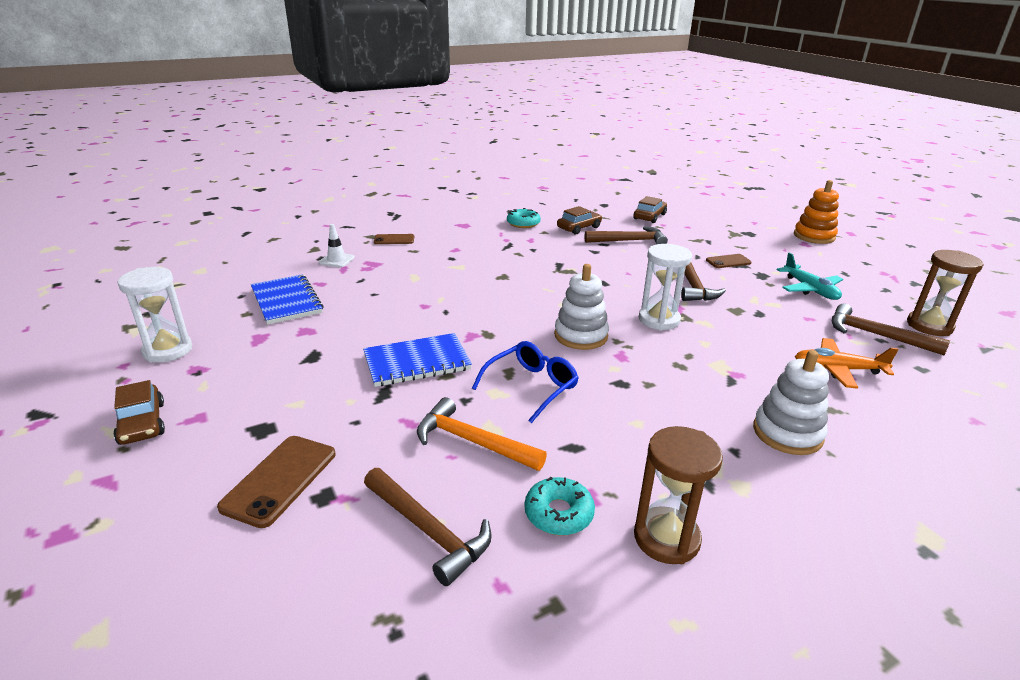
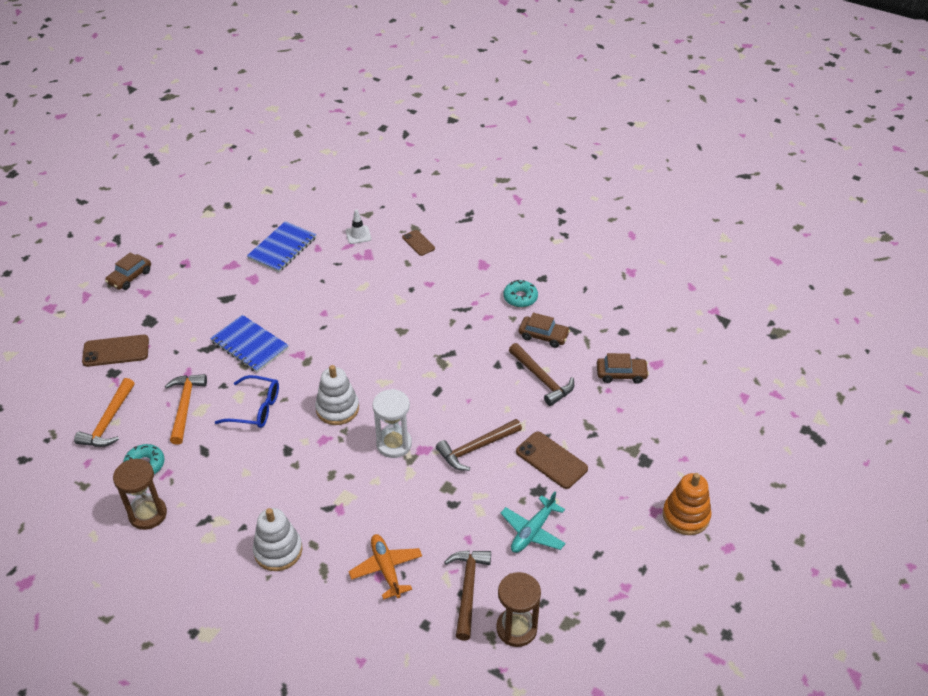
camera: 60 degrees right, 15 degrees up
(168, 350) = (195, 240): white hourglass -> none
(428, 530) = (109, 421): brown hammer -> orange hammer
(728, 261) = (551, 460): brown phone -> brown phone, size x1.61

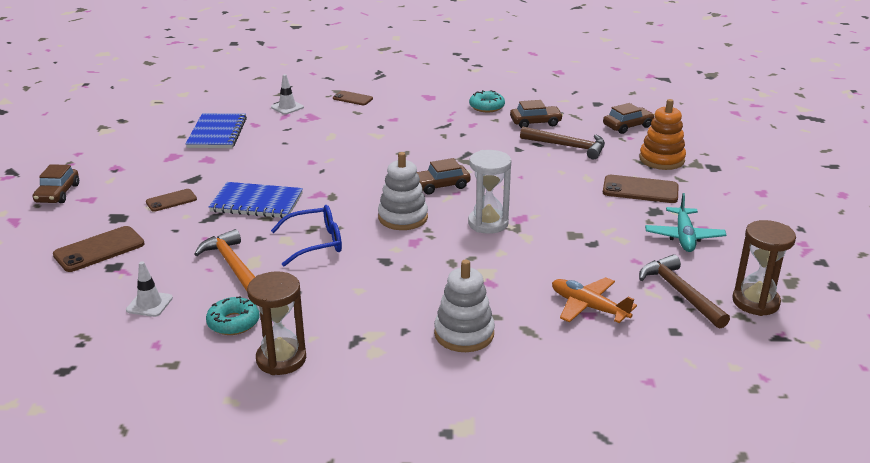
camera: 30 degrees left, 15 degrees down
(109, 421) = (149, 304): orange hammer -> white traffic cone
(195, 317) = (171, 201): none -> brown phone
(396, 384) = (440, 185): none -> brown car
(476, 448) = (567, 203): brown hammer -> none
(686, 516) = (787, 187): orange stacking toy -> orange stacking toy (661, 160)

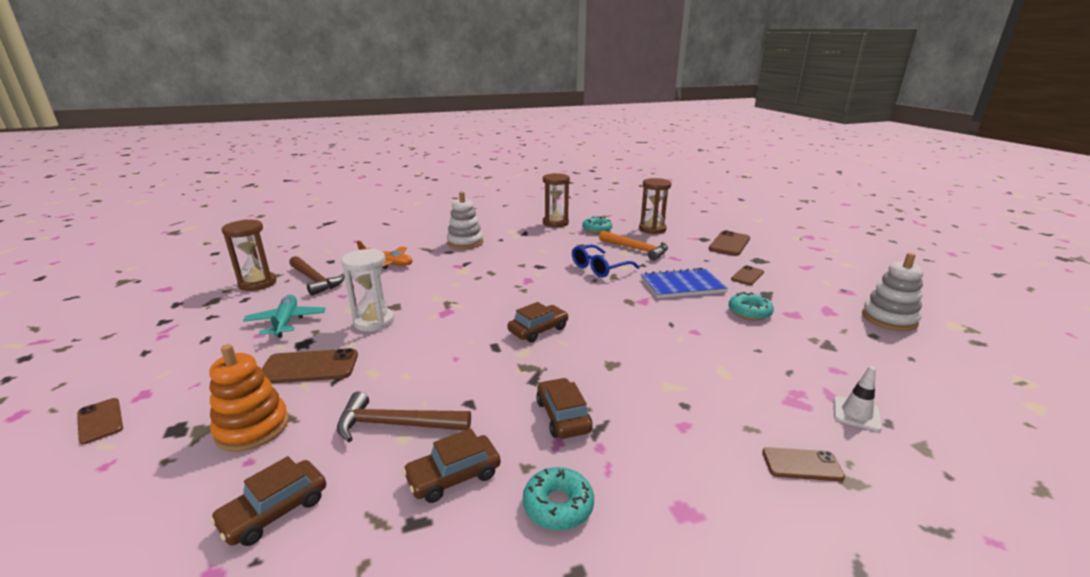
camera: 160 degrees right, 5 degrees down
(58, 193) = (835, 266): brown car -> brown car (563, 416)
(149, 304) = (652, 229): white traffic cone -> brown hourglass
(217, 133) = (848, 347): blue notebook -> none
(240, 167) = (749, 312): none -> turquoise donut
(403, 217) = (551, 295): white stacking toy -> white stacking toy (889, 319)
(488, 223) = (474, 302): white hourglass -> white hourglass (374, 322)
(773, 180) = (100, 421): none -> brown phone

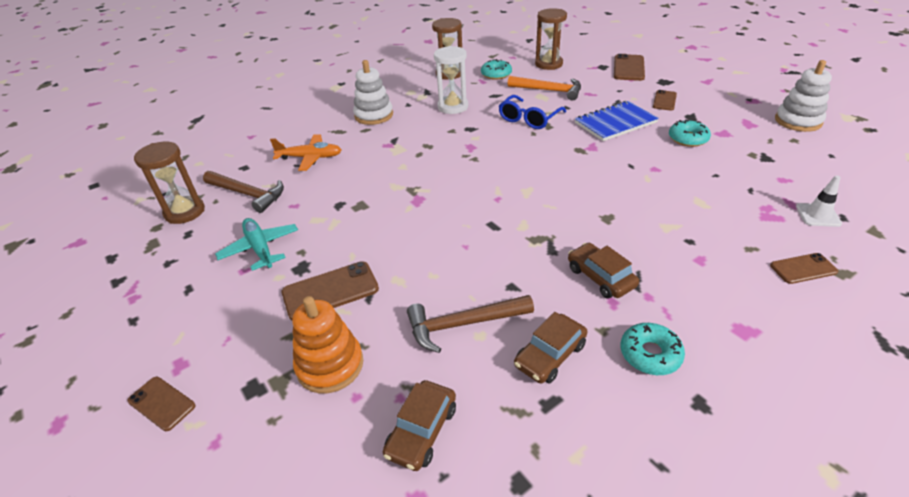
camera: 15 degrees left, 15 degrees up
(374, 322) = (353, 227): white hourglass -> white hourglass (453, 107)
(538, 330) = (519, 198): brown car -> none

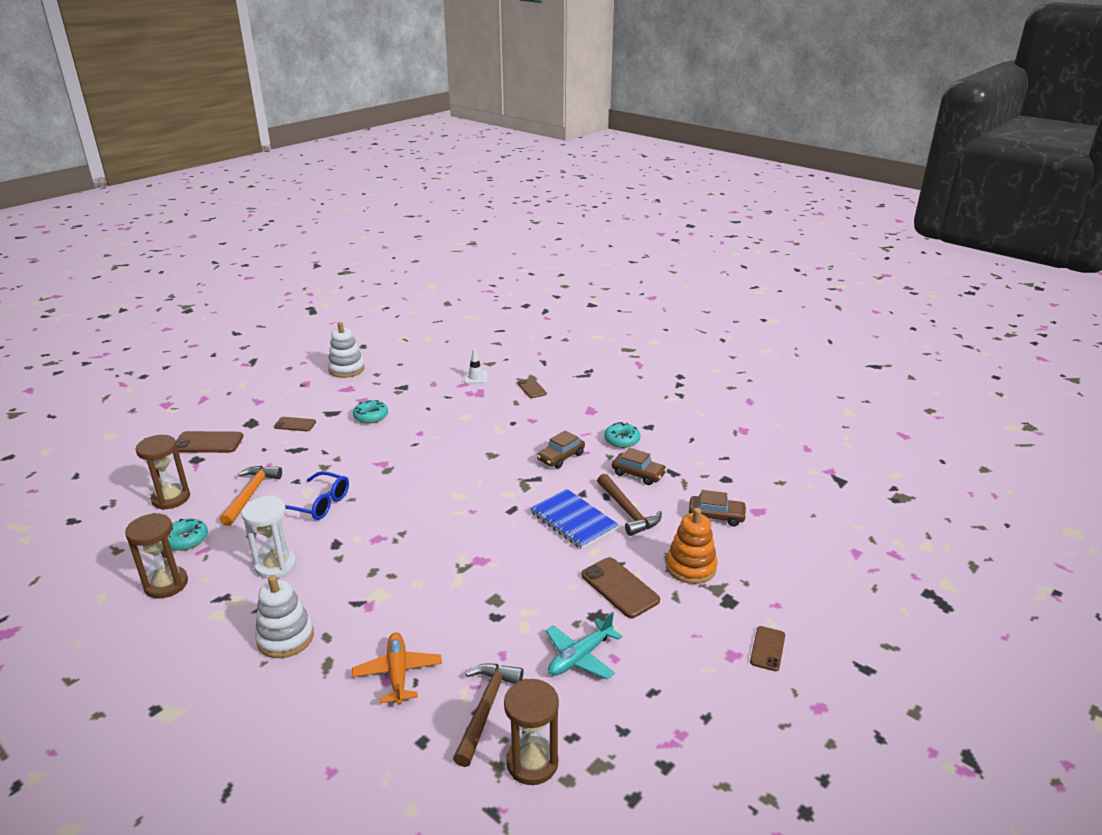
camera: 105 degrees left, 10 degrees down
(615, 123) = (337, 451): blue notebook -> blue notebook (573, 520)

